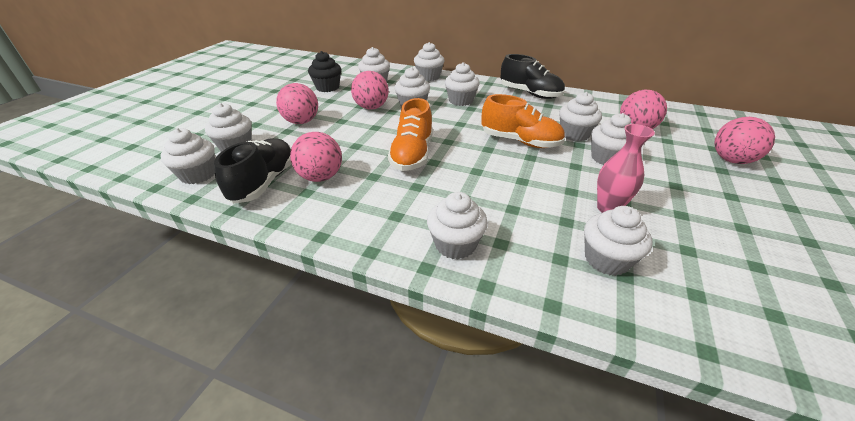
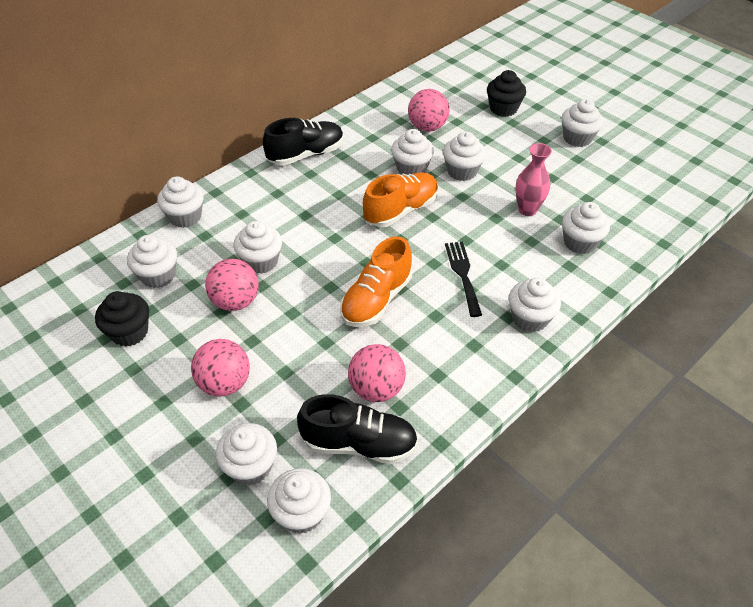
camera: 65 degrees left, 10 degrees up
(264, 182) = (359, 443): black shoe -> black shoe turned 150 degrees clockwise
(412, 155) = (376, 299): orange shoe -> orange shoe turned 90 degrees clockwise
(461, 101) = (279, 215): white cupcake -> white cupcake (577, 138)
(477, 189) = (463, 274): none -> black fork
(731, 160) = (503, 108): pink ball -> black cupcake

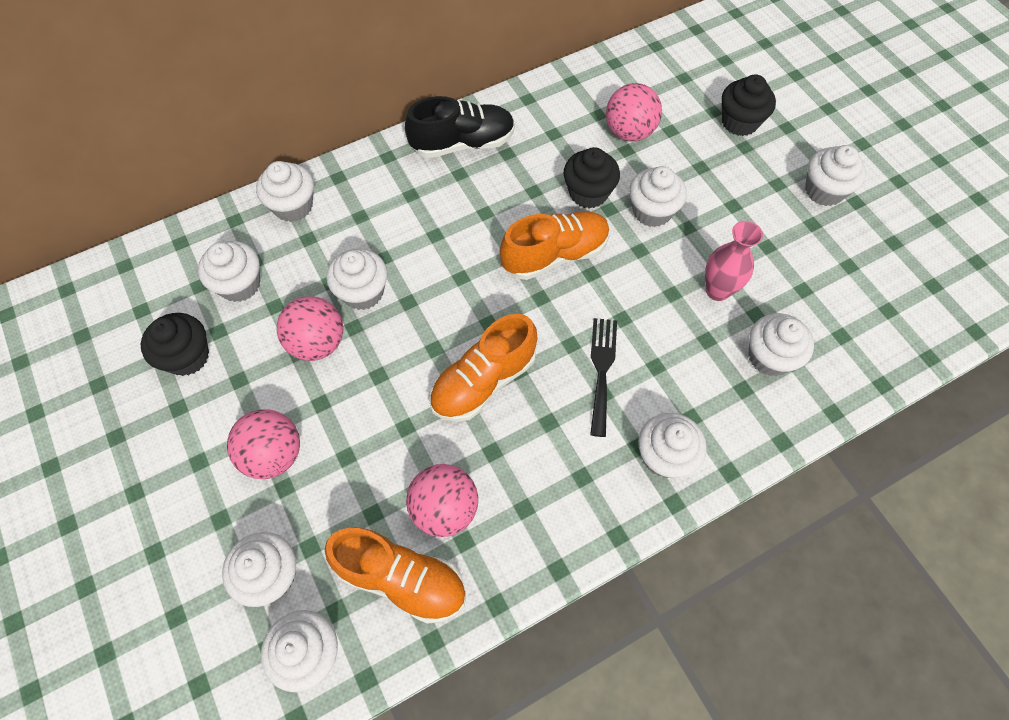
camera: 15 degrees right, 15 degrees up
(359, 443) = (401, 578): black shoe -> orange shoe
(411, 168) = (588, 193): white cupcake -> black cupcake

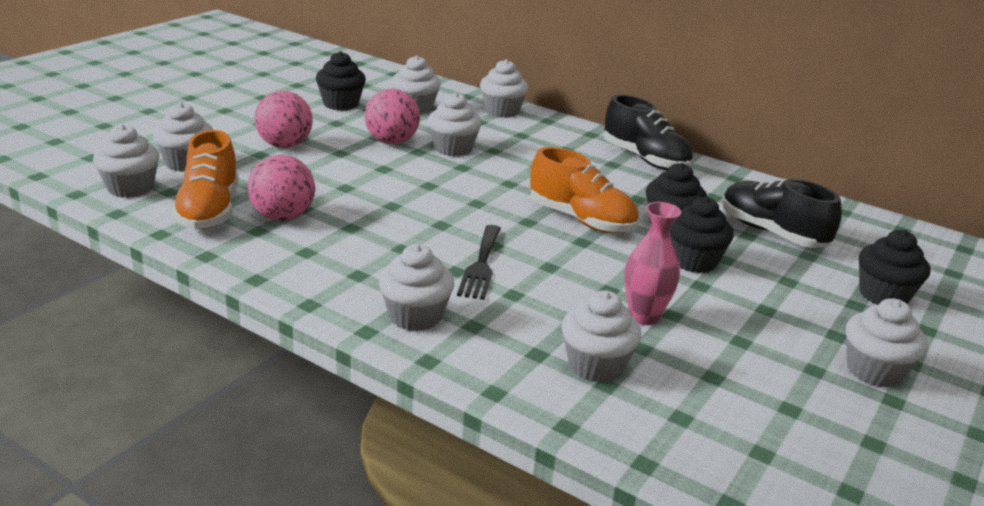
camera: 60 degrees right, 35 degrees down
(483, 381) = (417, 211): orange shoe -> none
(602, 370) = (481, 265): black fork -> black fork turned 120 degrees clockwise
(629, 132) = (772, 233): pink ball -> black shoe
(652, 211) = (694, 261): white cupcake -> black cupcake

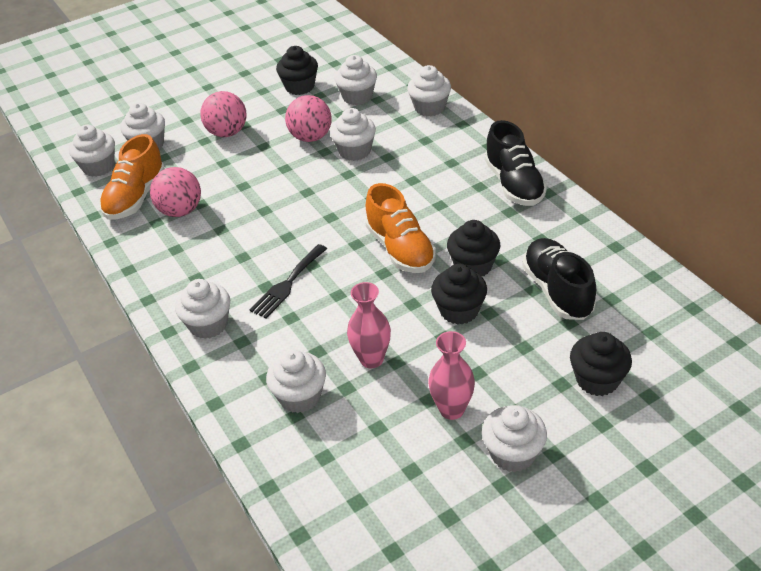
camera: 30 degrees right, 15 degrees up
(774, 345) = (451, 409): none -> pink vase

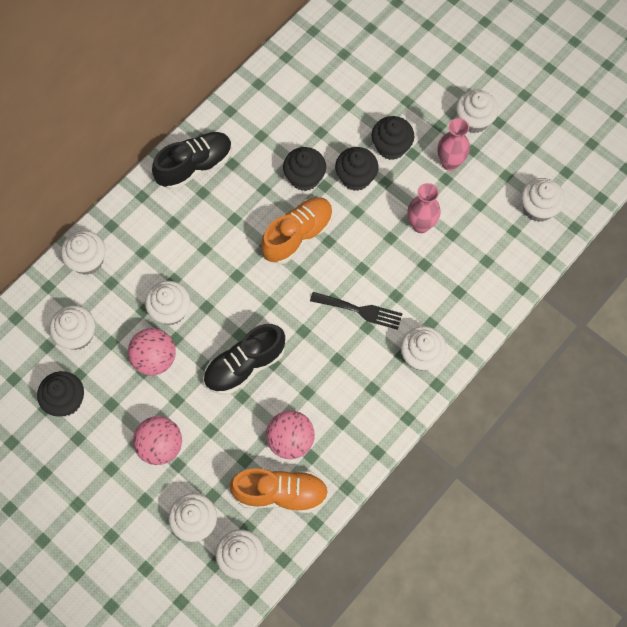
camera: 110 degrees left, 25 degrees up
(300, 396) = (469, 263): white cupcake -> white cupcake (538, 208)
(557, 291) = (317, 116): black shoe -> black shoe (244, 365)
(597, 380) = (397, 81): black cupcake -> black cupcake (391, 147)

